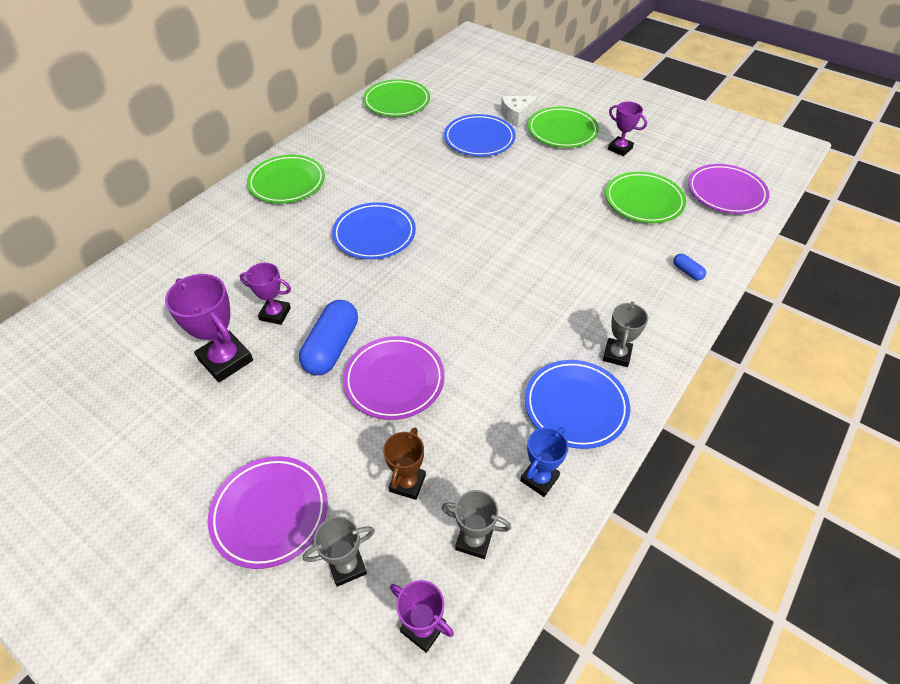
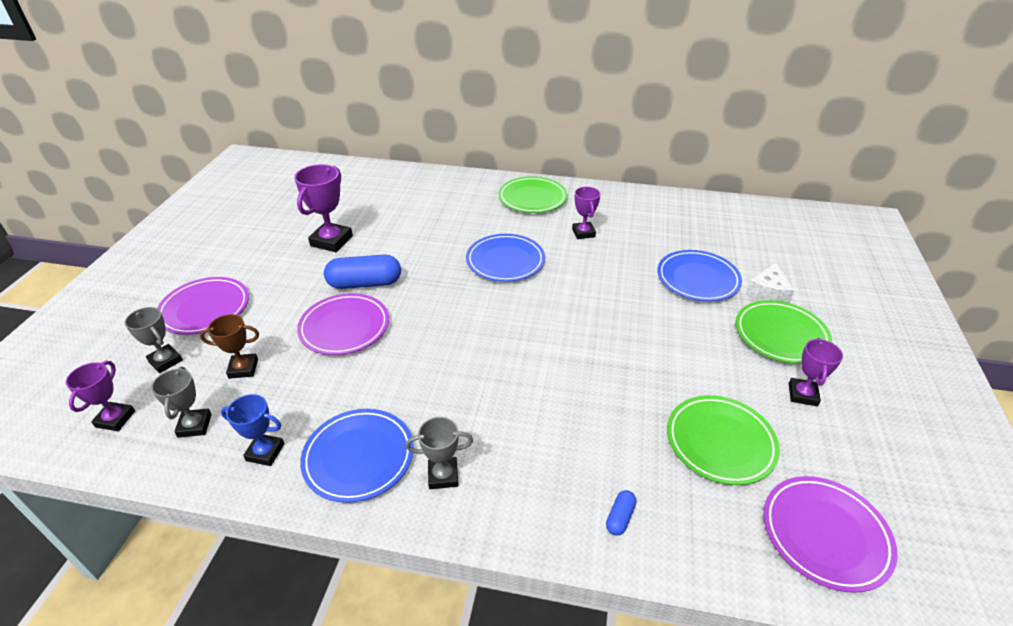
camera: 65 degrees right, 10 degrees down
(275, 314) = (386, 245): purple trophy -> purple trophy (583, 233)
(397, 102) = (698, 213): green plate -> none
(516, 116) = (767, 293): white cheese -> white cheese turned 105 degrees counterclockwise

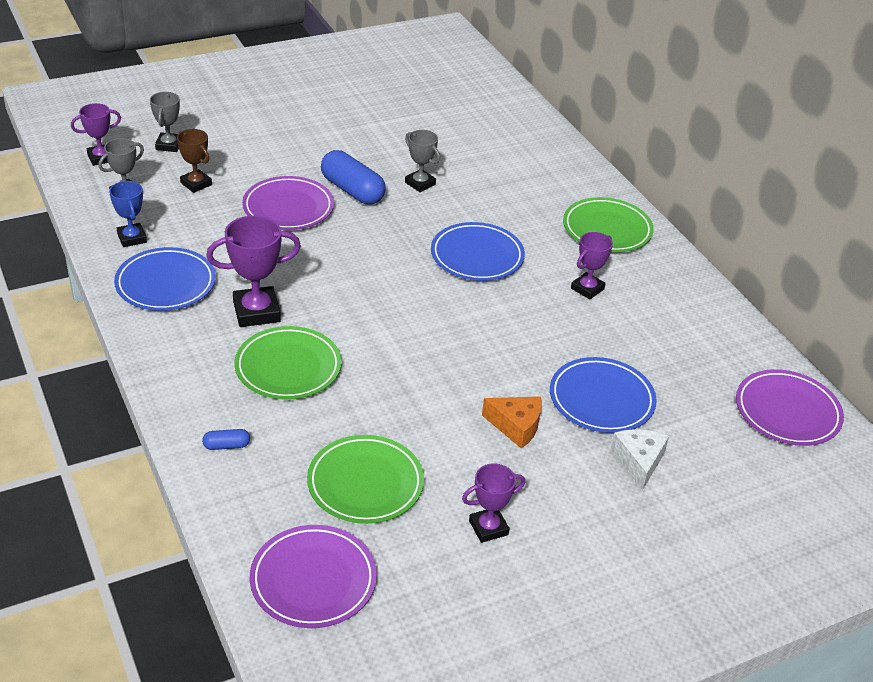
camera: 50 degrees right, 0 degrees up
(205, 309) = (236, 130): purple plate -> purple plate (787, 412)
(331, 241) = (387, 143): purple trophy -> purple trophy (256, 312)
(443, 475) = (186, 333): grey trophy -> grey trophy (420, 183)
(701, 329) = (516, 426): none -> orange cheese
(767, 293) = (638, 462): white cheese -> white cheese turned 105 degrees clockwise
(780, 335) = (570, 490): green plate -> green plate (288, 367)

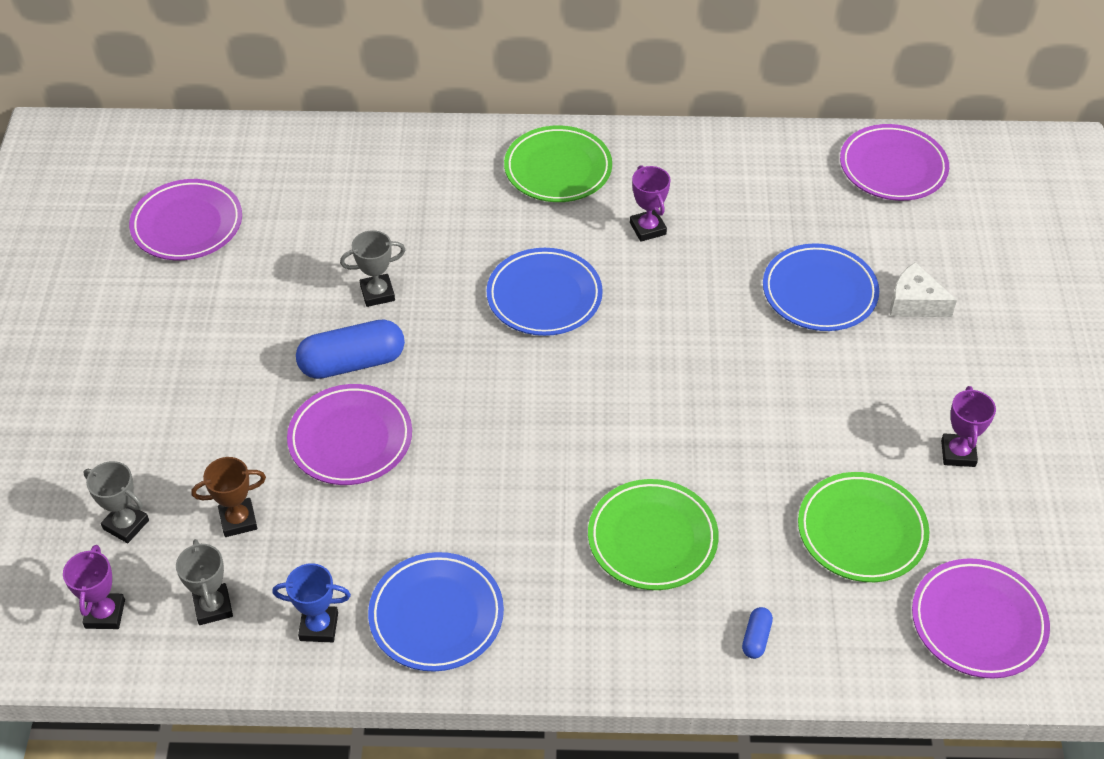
camera: 60 degrees left, 10 degrees up
(256, 312) = (538, 537): purple trophy -> none
(417, 96) = (187, 224): none -> purple plate
(516, 426) = (829, 375): orange cheese -> none

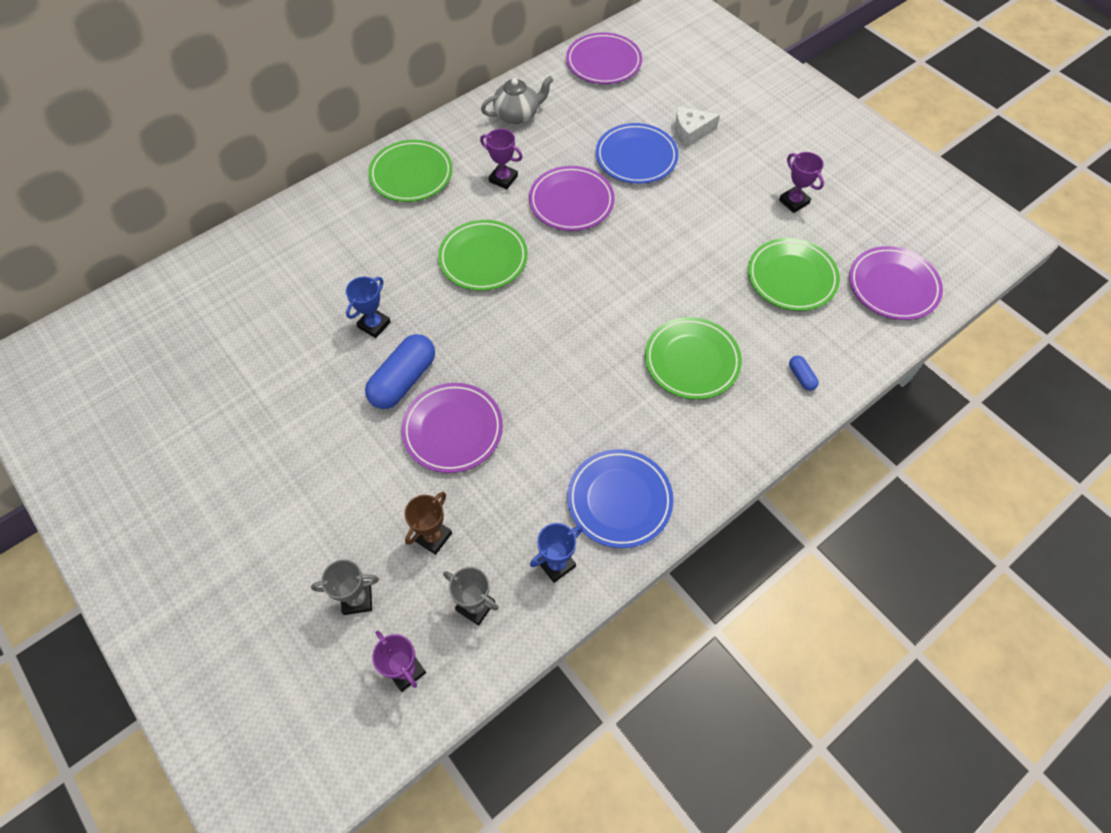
camera: 40 degrees left, 10 degrees up
(187, 224) = (188, 364): purple plate -> purple plate (571, 202)
(377, 293) = (374, 325): grey trophy -> blue trophy
(544, 296) = (483, 258): blue plate -> green plate
(733, 170) = (517, 115): none -> grey teapot

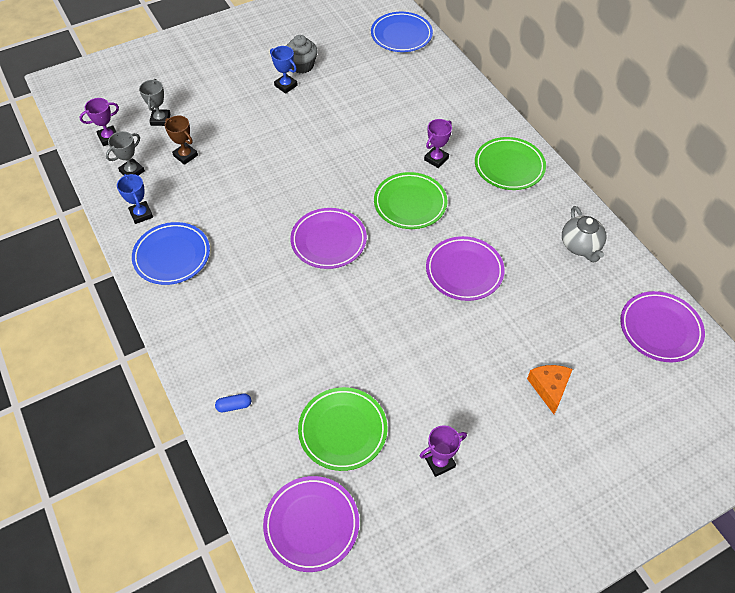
camera: 100 degrees right, 5 degrees down
(225, 421) = (302, 65): none -> grey cupcake
(374, 325) = (360, 136): blue trophy -> blue trophy (286, 85)
(403, 380) = (308, 149): blue capsule -> none
(453, 430) = (259, 171): purple plate -> purple plate (328, 241)
(503, 179) = (498, 226): purple trophy -> purple trophy (436, 159)
(636, 157) = (516, 332): blue plate -> blue plate (401, 35)
(690, 132) = (549, 388): white cheese -> orange cheese
(692, 361) = (274, 326): green plate -> none

